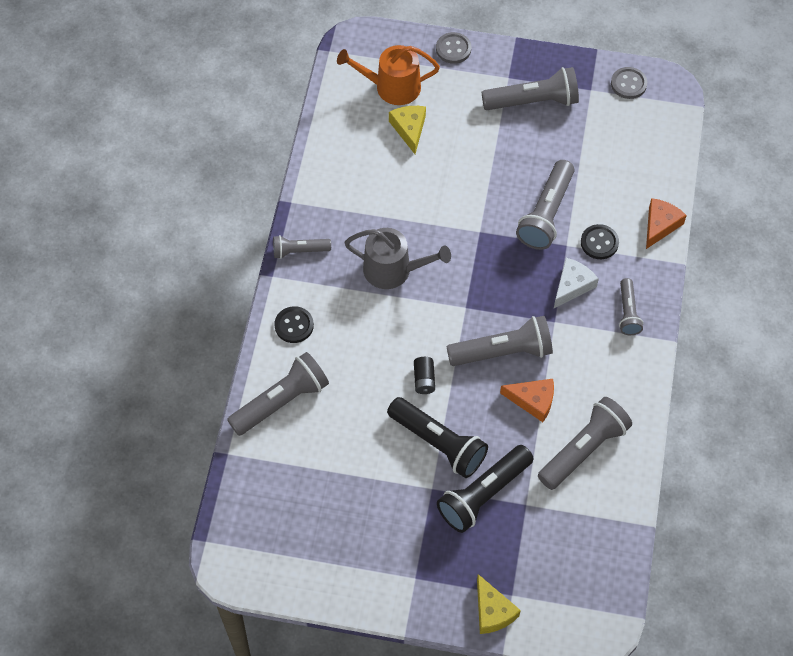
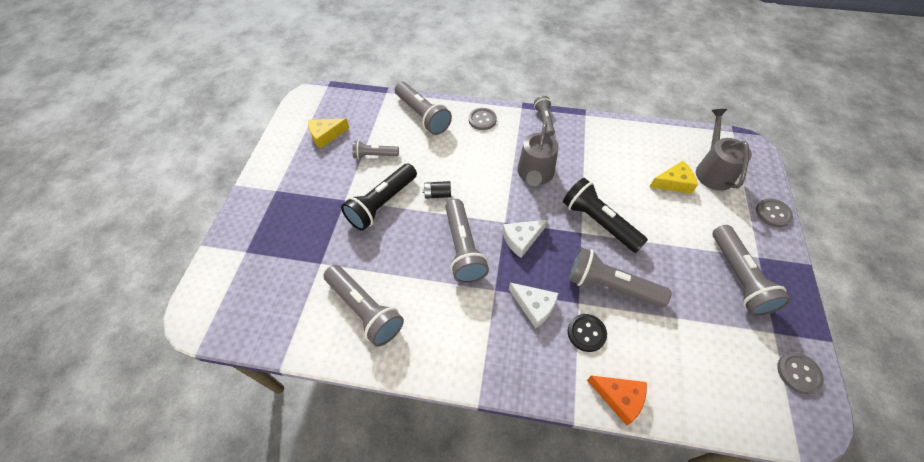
camera: 90 degrees right, 5 degrees down
(294, 325) = (482, 120): black button -> grey button
(392, 87) = (713, 171): orange watering can -> grey watering can
(483, 494) = (334, 233): black flashlight -> black flashlight (599, 222)
(490, 292) = (521, 239): none -> white cheese
(492, 611) = (236, 238): yellow cheese -> yellow cheese (326, 135)
(533, 401) = (415, 270): orange cheese -> none
(628, 312) = (509, 357): grey flashlight -> grey flashlight (374, 155)

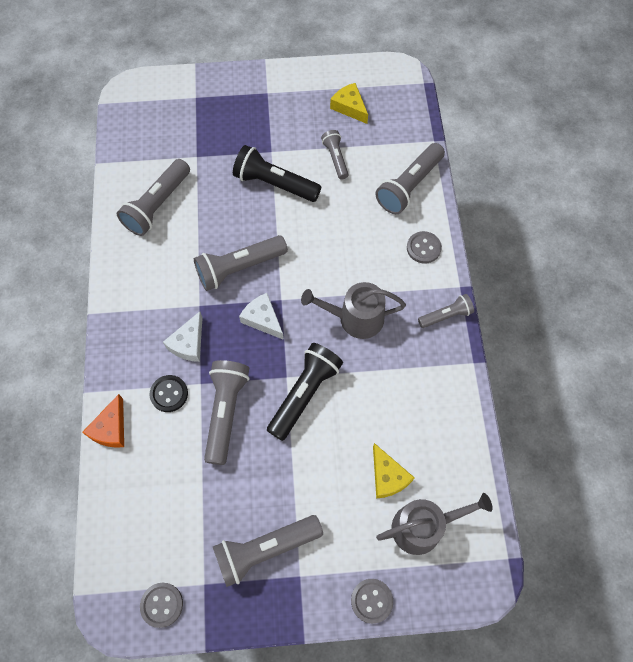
camera: 75 degrees right, 10 degrees up
(437, 194) = (300, 229): black battery -> none

